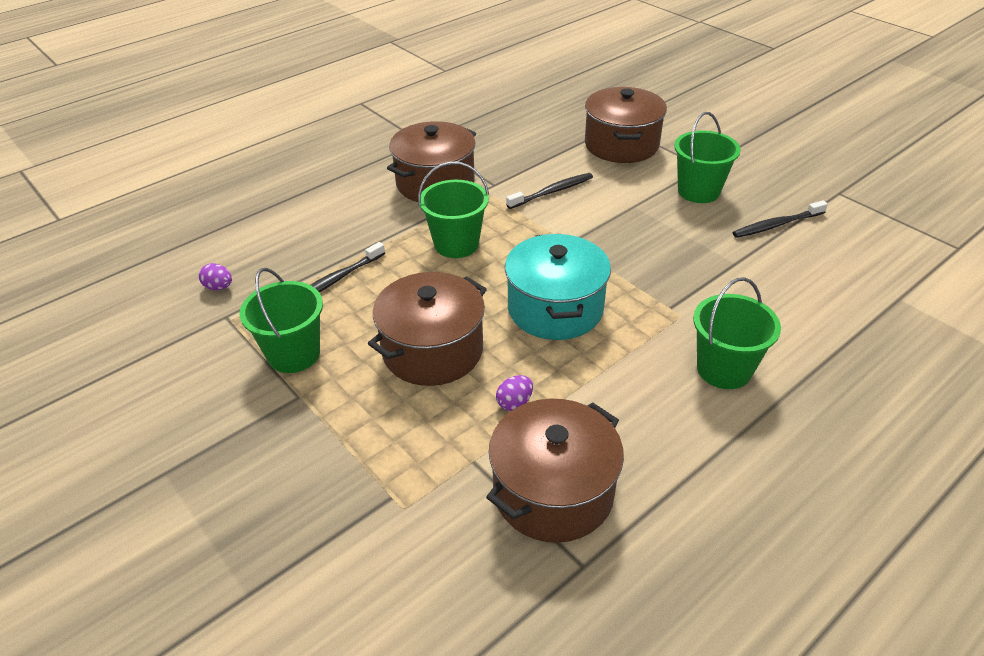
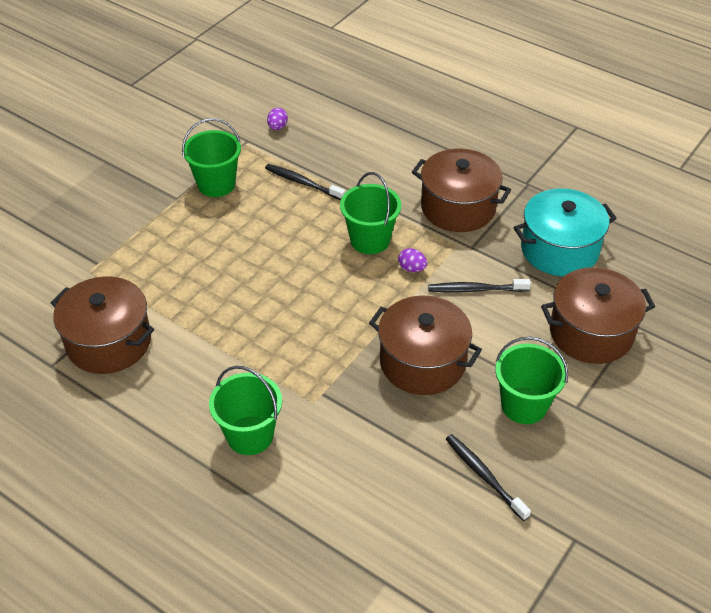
camera: 75 degrees right, 5 degrees up
(432, 350) = (235, 253): brown pot -> brown pot (422, 362)
(514, 403) = (188, 308): purple egg -> purple egg (412, 268)
(552, 192) = (475, 289): black toothbrush -> black toothbrush turned 135 degrees clockwise
(555, 308) = (301, 316): turquoise pot -> turquoise pot (559, 249)

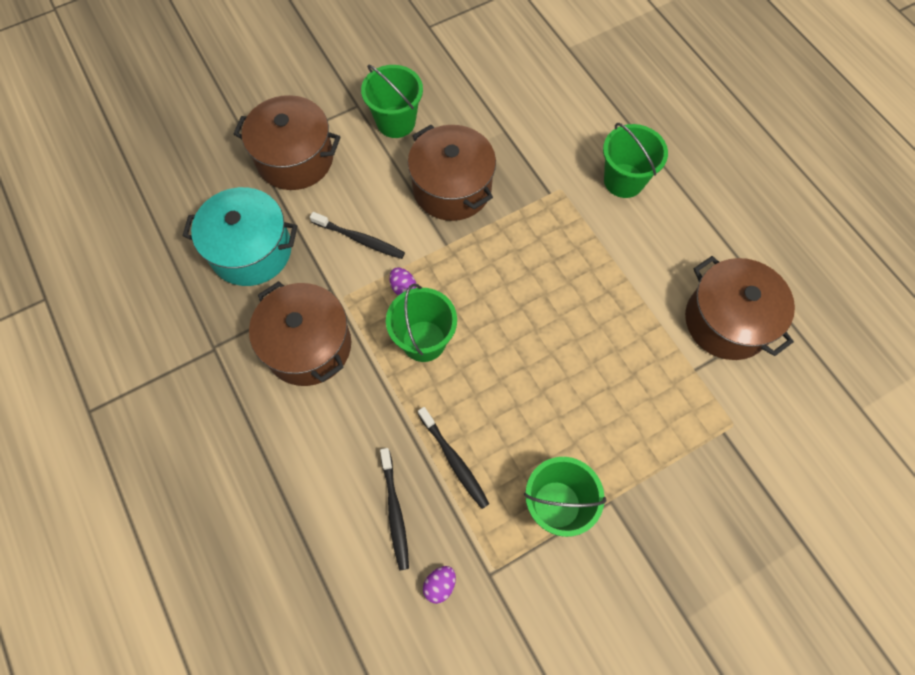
camera: 155 degrees left, 20 degrees up
(484, 476) = (461, 85): black toothbrush -> black toothbrush (395, 512)

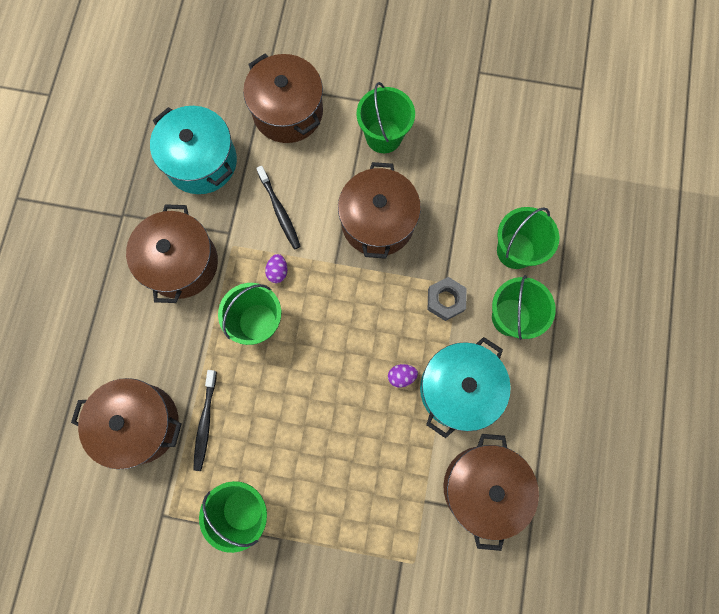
camera: 40 degrees right, 10 degrees up
(395, 512) = (140, 423): black toothbrush -> brown pot
(440, 585) = (127, 494): purple egg -> purple egg (401, 376)
(562, 206) = (445, 300): none -> grey nut
(580, 131) = (515, 250): none -> green bucket
(637, 263) = (458, 389): none -> turquoise pot

